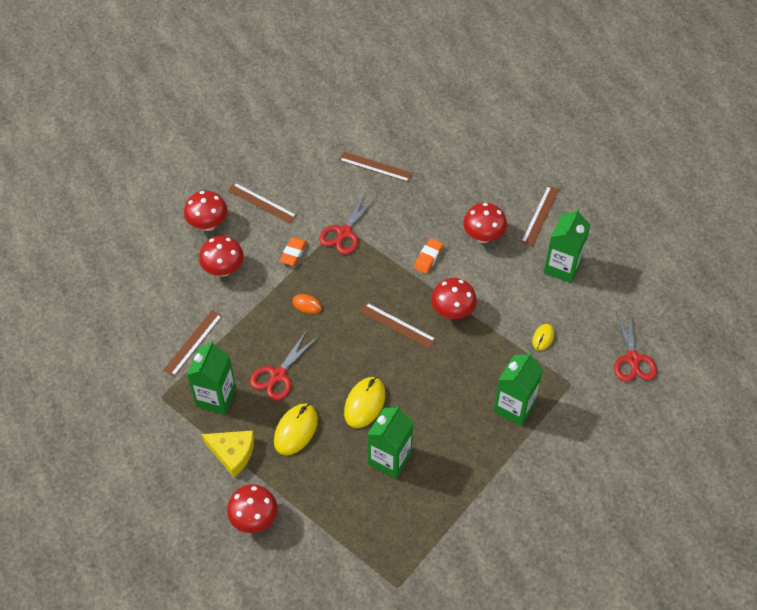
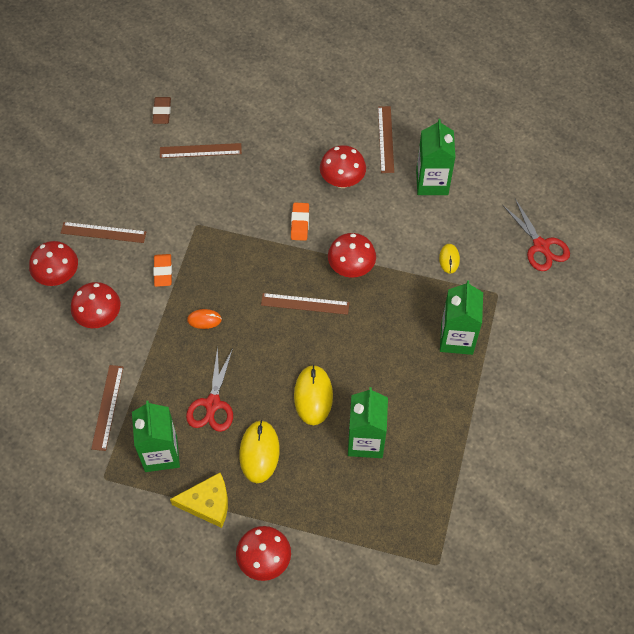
camera: 25 degrees left, 5 degrees up
(344, 233) = (204, 230): red scissors -> none
(360, 124) = (162, 112): none -> brown eraser

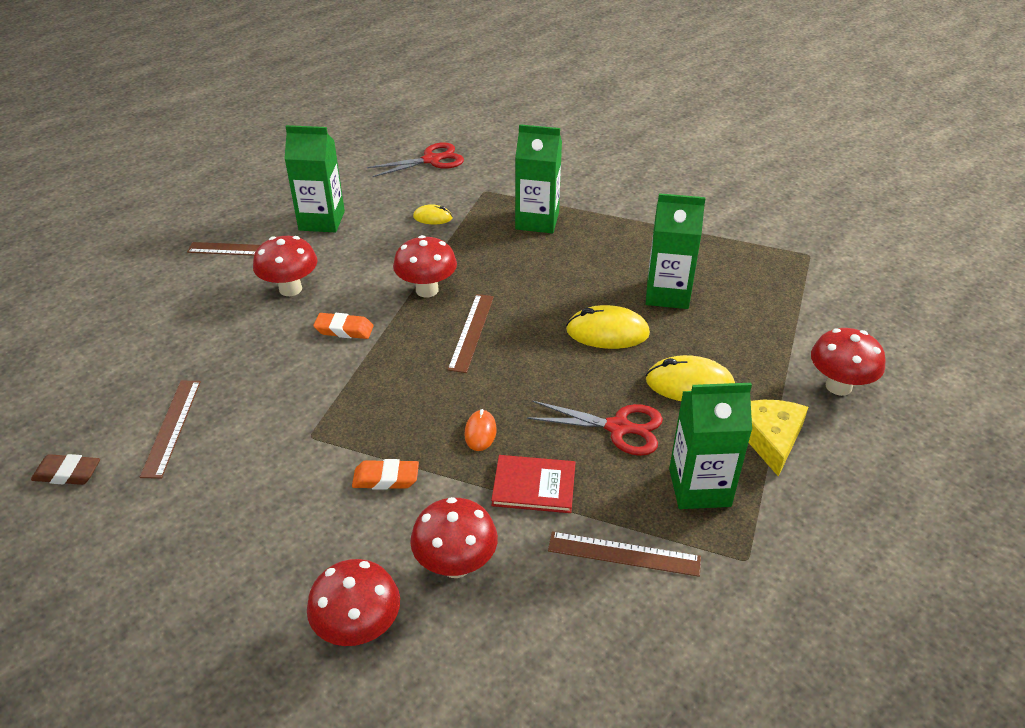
camera: 85 degrees left, 20 degrees down
(103, 232) = (285, 559): brown ruler -> none
(159, 354) = (534, 486): none -> red book

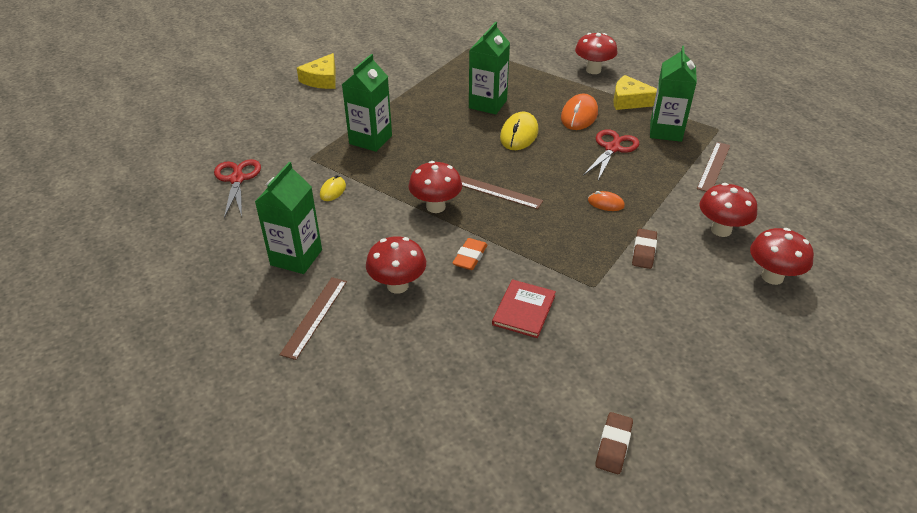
camera: 75 degrees left, 0 degrees up
(171, 427) = (567, 371): brown ruler -> none
(386, 478) = (644, 251): orange eraser -> brown eraser
(534, 486) = (658, 189): red book -> red book (524, 310)
(644, 163) = (322, 79): none -> yellow cheese
(689, 384) = (579, 115): yellow mouse -> orange mouse

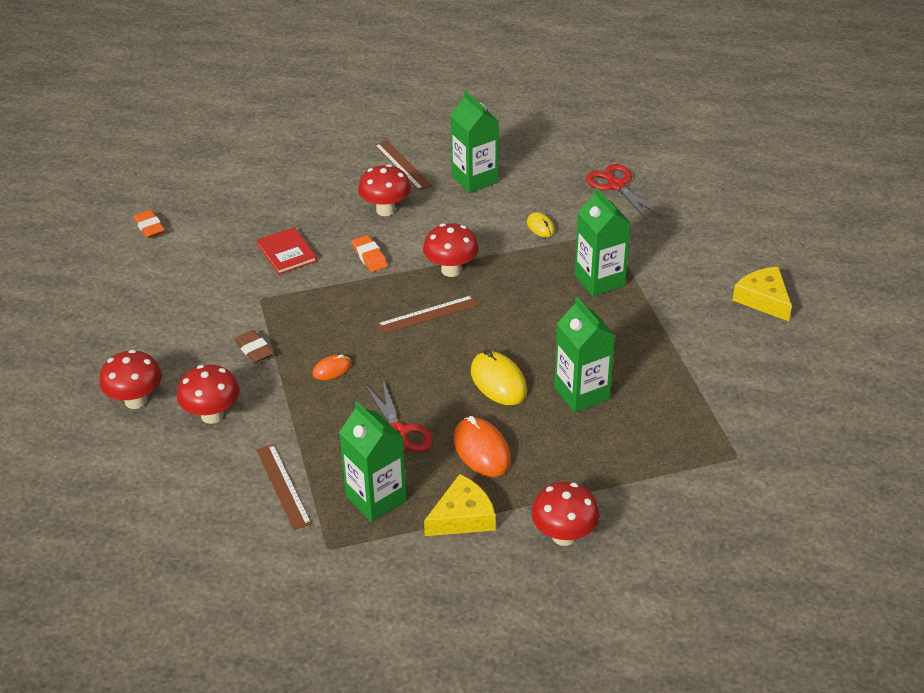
camera: 130 degrees right, 0 degrees up
(237, 179) = (616, 185): red scissors -> red scissors turned 150 degrees counterclockwise
(613, 446) = (149, 227): brown eraser -> orange eraser

